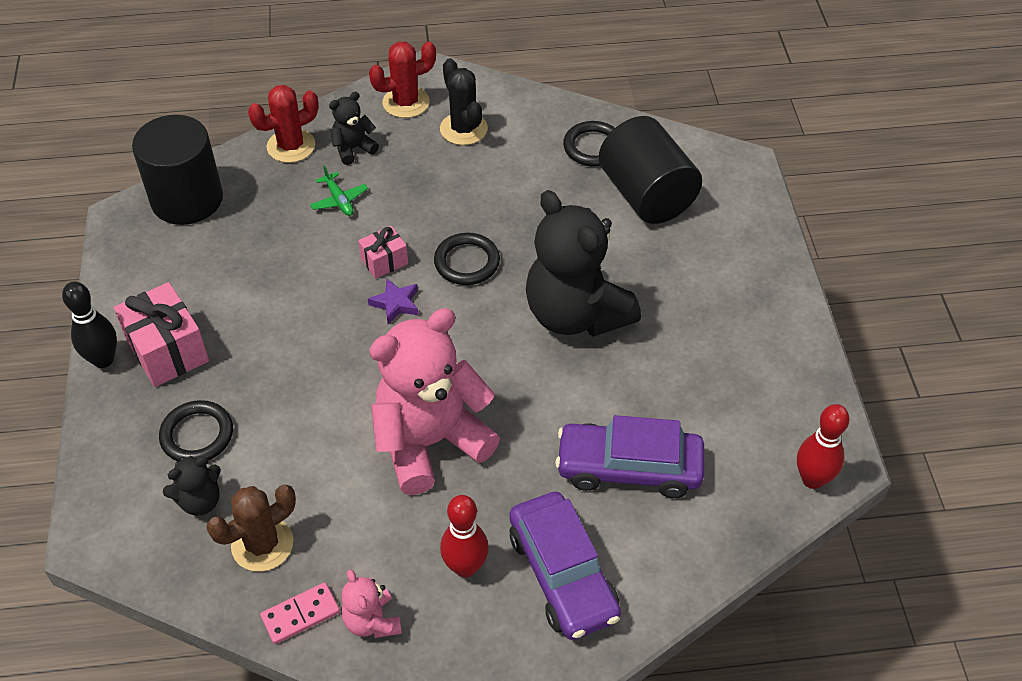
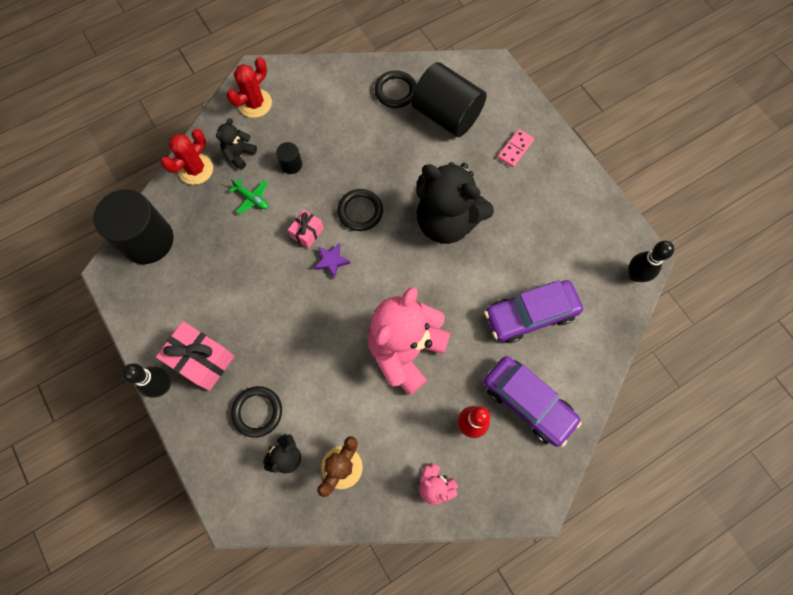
camera: 25 degrees left, 20 degrees up
(300, 615) = (391, 502): pink domino -> pink domino (515, 149)
(410, 181) = (291, 164): none -> black cylinder
(463, 129) = (305, 110): black cactus -> none
(812, 479) = (635, 275): red bowling pin -> black bowling pin

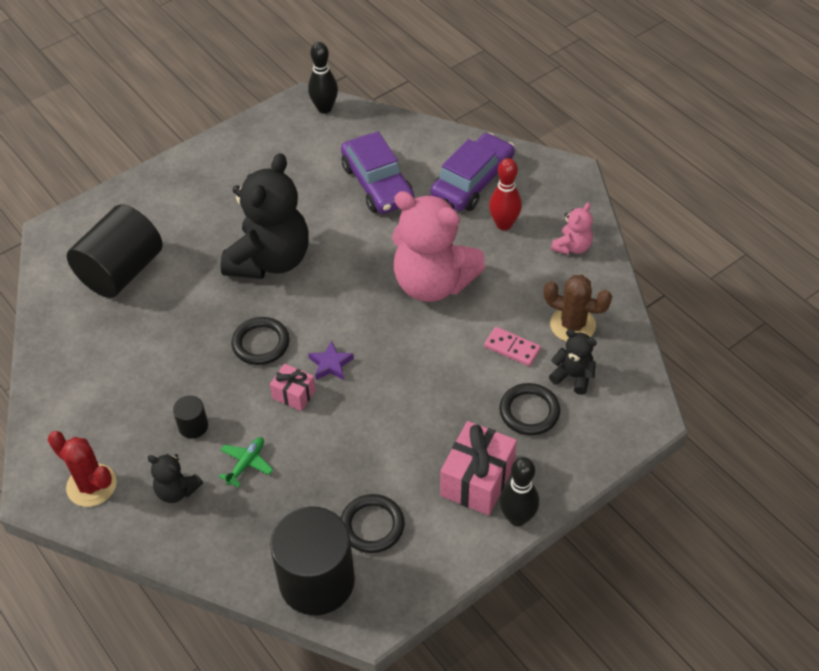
camera: 95 degrees left, 20 degrees down
(195, 169) = (201, 542): red cactus -> none
(395, 91) = (82, 326): black ring -> black ring (372, 526)
(515, 149) = (173, 205): pink domino -> pink domino (512, 348)

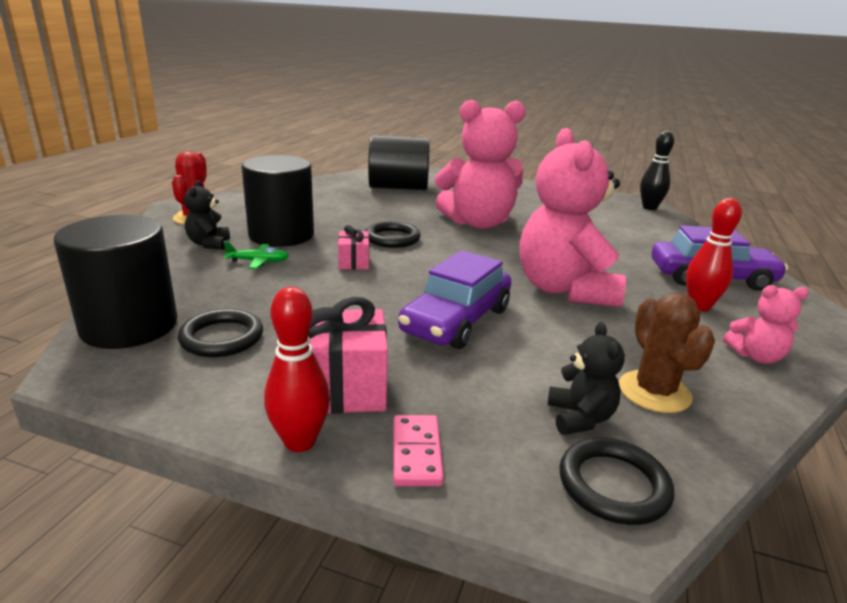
camera: 55 degrees right, 25 degrees down
(193, 426) = (281, 235): black cylinder -> black cylinder, size x2.32
(270, 260) = (478, 223): black teddy bear -> pink teddy bear
(330, 364) = (405, 268): purple star -> none
(377, 184) = (622, 240): purple car -> purple car (456, 320)
(512, 348) = (556, 357): pink domino -> pink domino (417, 453)
(517, 518) = (300, 441): black bowling pin -> red bowling pin
(529, 411) = (482, 398): black ring -> black ring (613, 485)

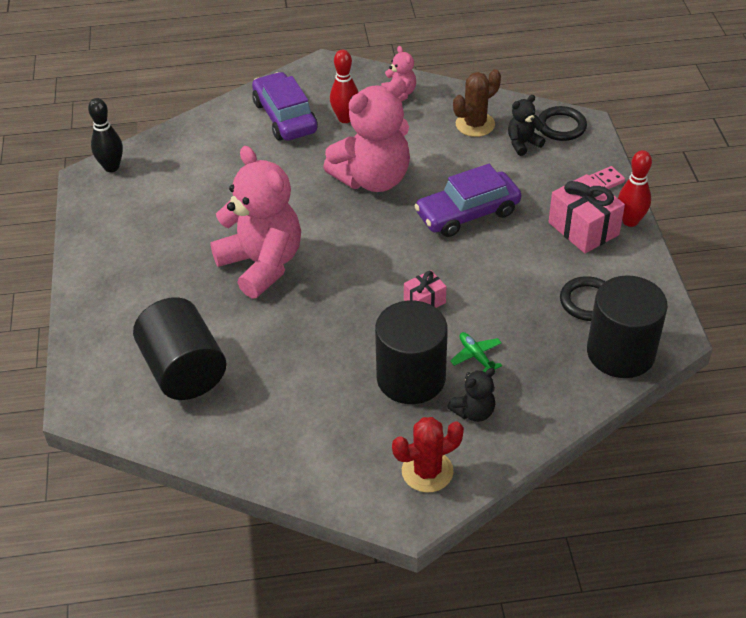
camera: 115 degrees left, 20 degrees up
(392, 238) = (352, 303): black ring -> none
(456, 320) = (467, 213): purple car -> purple car turned 150 degrees clockwise

